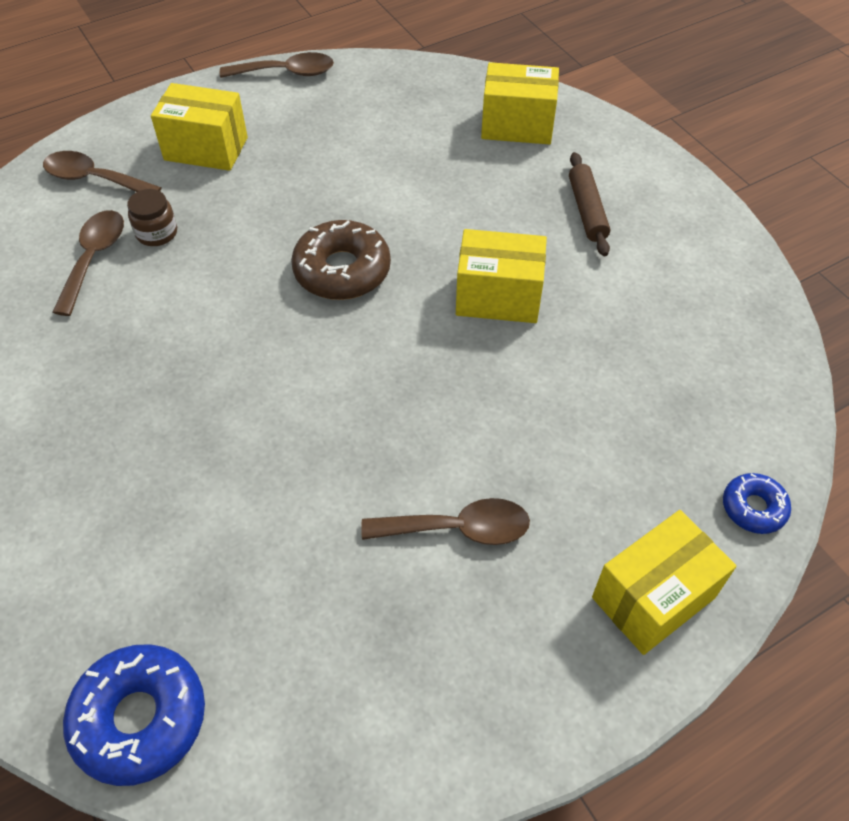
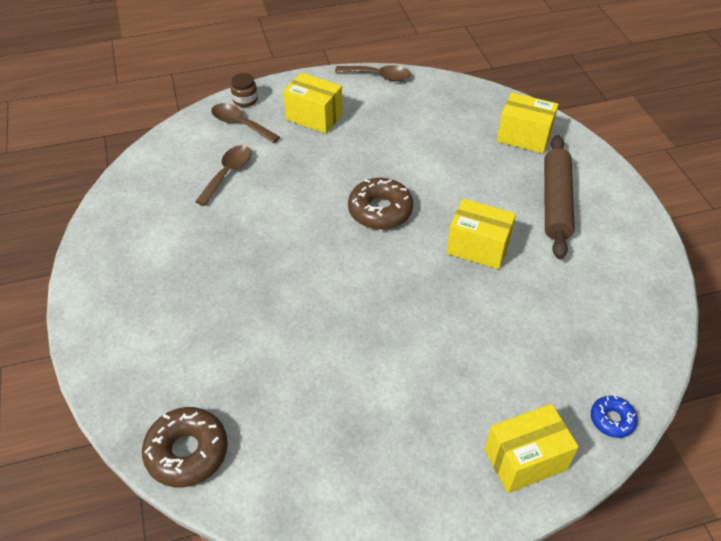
camera: 15 degrees right, 5 degrees down
(140, 718) = (187, 452): blue donut -> brown donut
(157, 233) = (270, 165): brown jar -> brown jar (245, 100)
(458, 528) = (410, 387): brown spoon -> none
(587, 210) = (555, 202): brown rolling pin -> brown rolling pin, size x1.70

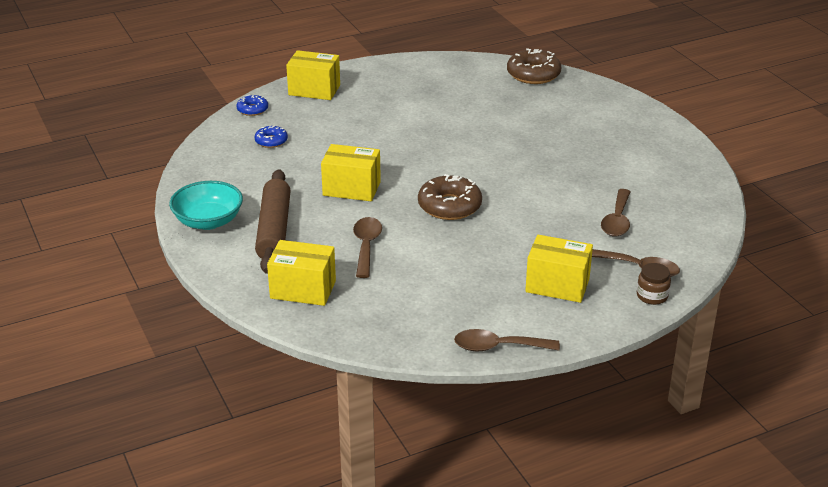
camera: 170 degrees right, 15 degrees down
(467, 173) = (366, 246): none -> brown spoon
(525, 460) = (314, 90): yellow box -> yellow box turned 45 degrees clockwise
(576, 343) = (271, 141): none -> blue donut
(623, 221) = (208, 221): none -> turquoise bowl

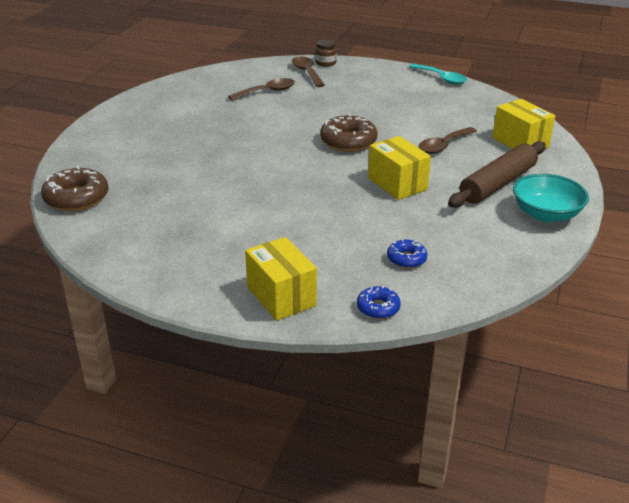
camera: 135 degrees left, 0 degrees up
(498, 347) = (441, 78): brown spoon -> turquoise spoon
(557, 285) = (363, 84): yellow box -> none

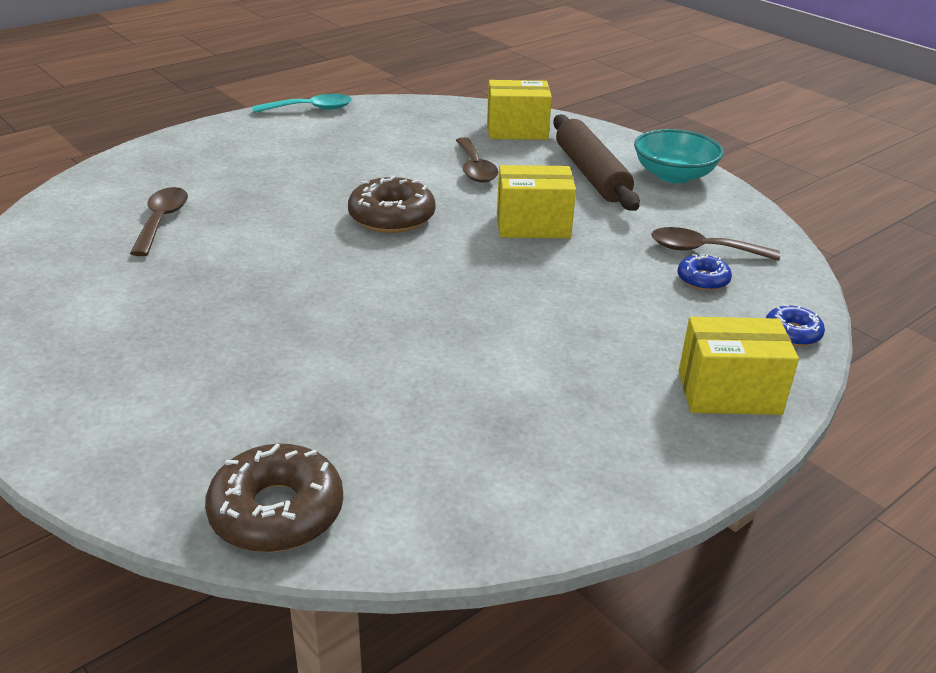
camera: 60 degrees left, 0 degrees up
(307, 72) = (151, 175): brown spoon -> brown spoon (703, 250)
(326, 63) = (145, 153): brown jar -> none

